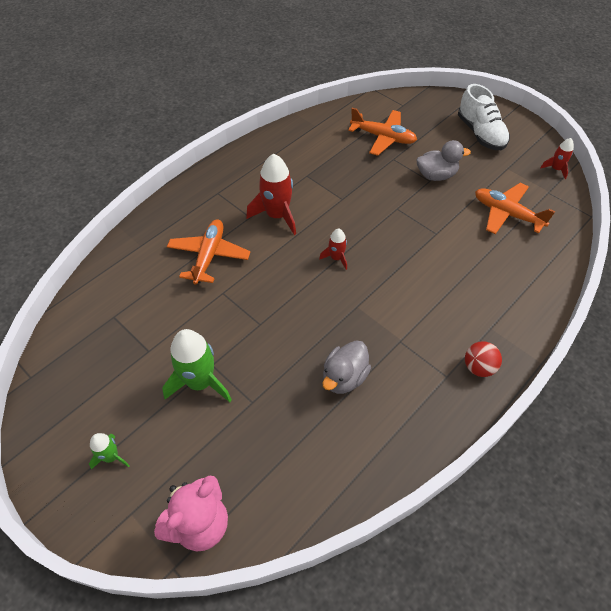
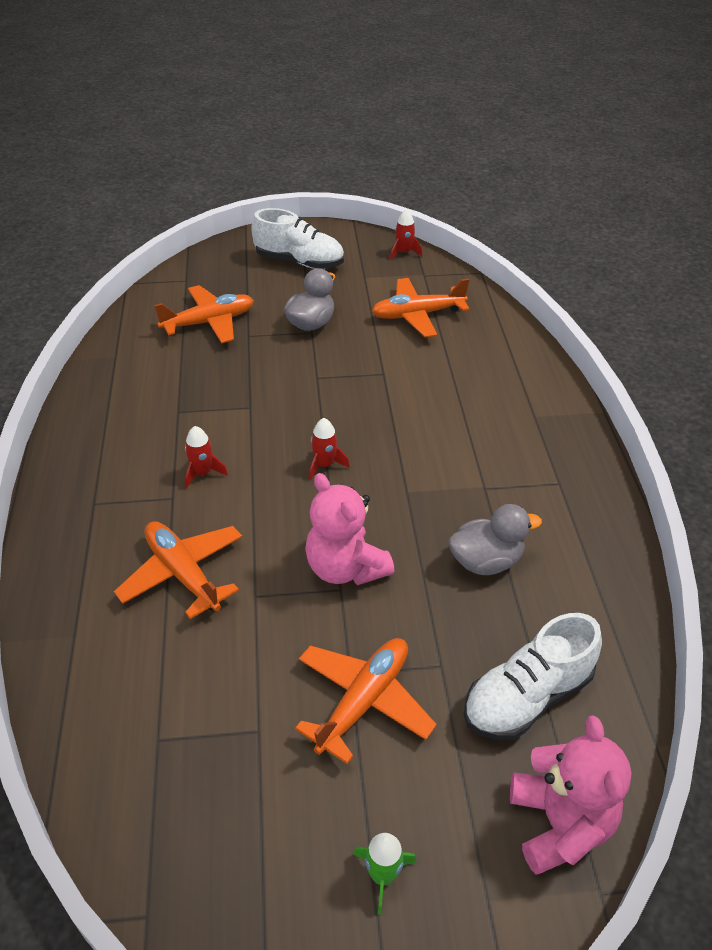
camera: 50 degrees left, 10 degrees down
(200, 382) = (363, 701): green rocket -> orange plane
(267, 457) = (527, 697): none -> white shoe
(275, 316) = (345, 567): none -> pink teddy bear
(277, 215) = (203, 473): red rocket -> red rocket, size x0.53
(344, 377) = (486, 561): grey duck -> grey duck turned 90 degrees counterclockwise
(478, 367) = (570, 454): red ball -> none

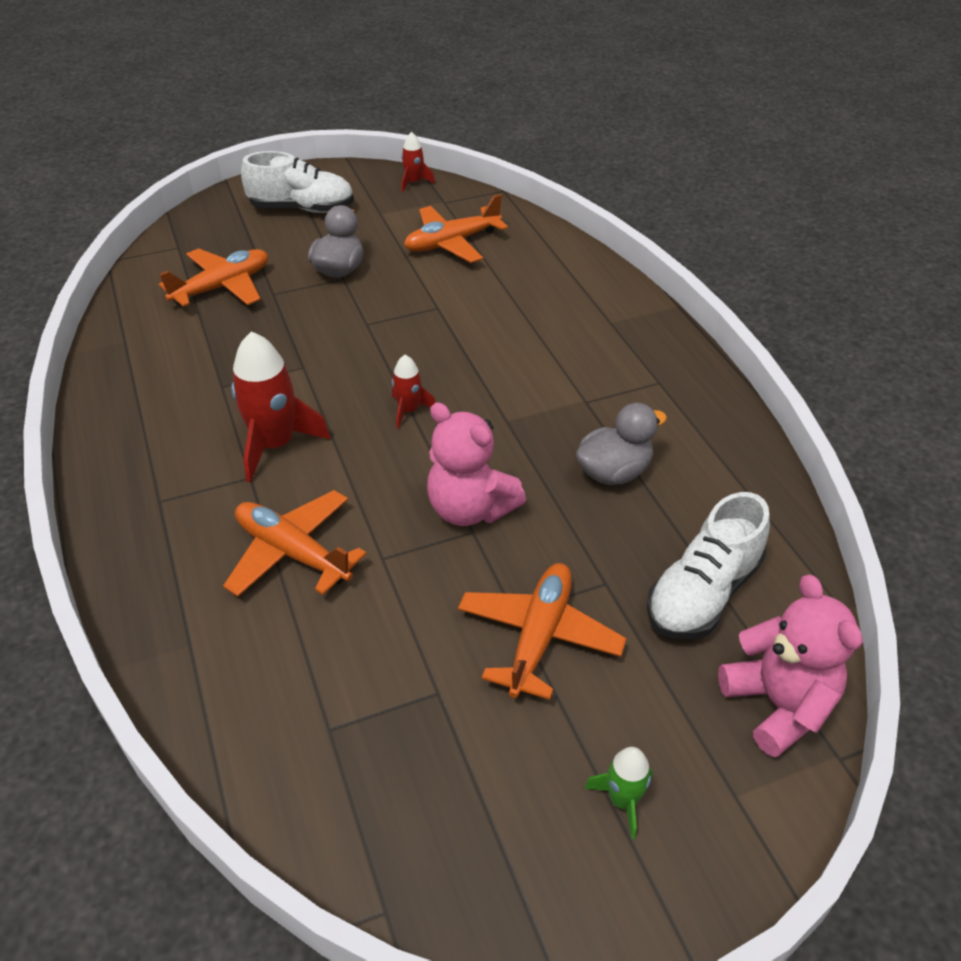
camera: 15 degrees left, 0 degrees up
(203, 473) = (275, 444): red rocket -> red rocket, size x1.90

